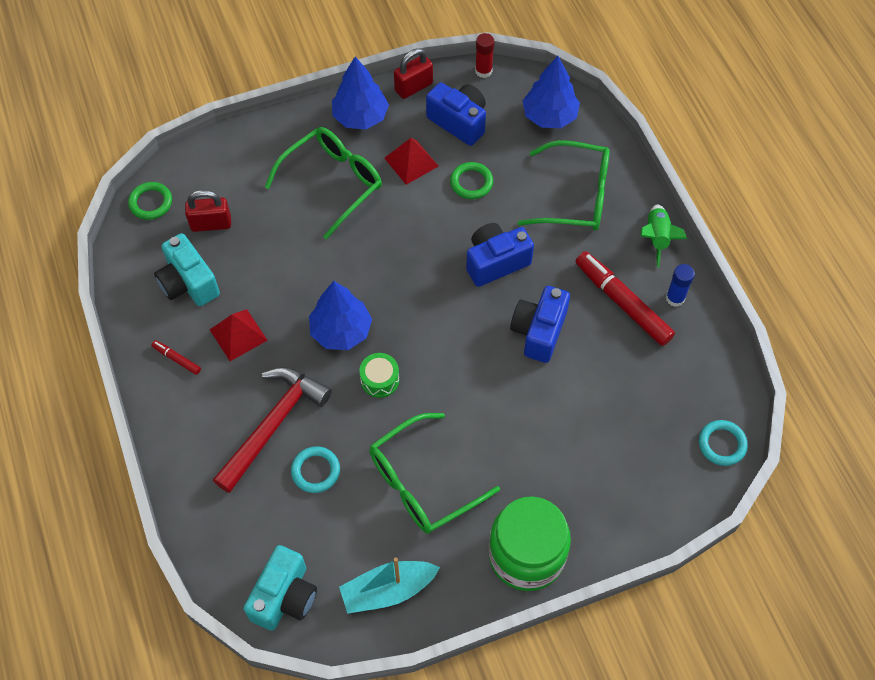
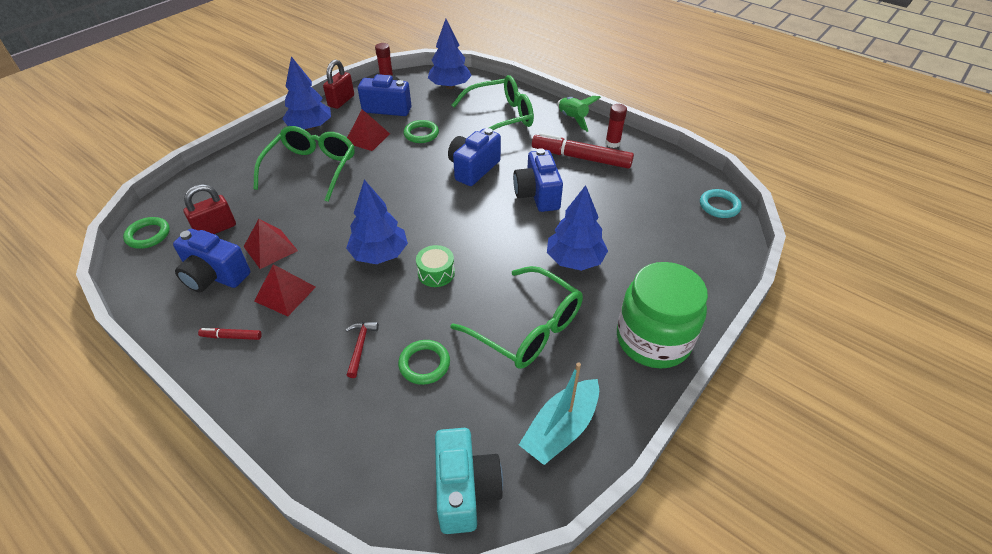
camera: 30 degrees left, 15 degrees down
(188, 283) = (215, 276): turquoise camera -> blue camera
(248, 273) = (270, 248): none -> red pyramid
(273, 425) = (360, 346): red hammer -> red hammer, size x0.43
(316, 471) = (424, 364): turquoise ring -> green ring
(423, 482) = (526, 328): green glasses -> green glasses turned 75 degrees counterclockwise
(518, 432) = (574, 260): none -> blue tree
(675, 298) = (612, 143): blue glue stick -> red glue stick

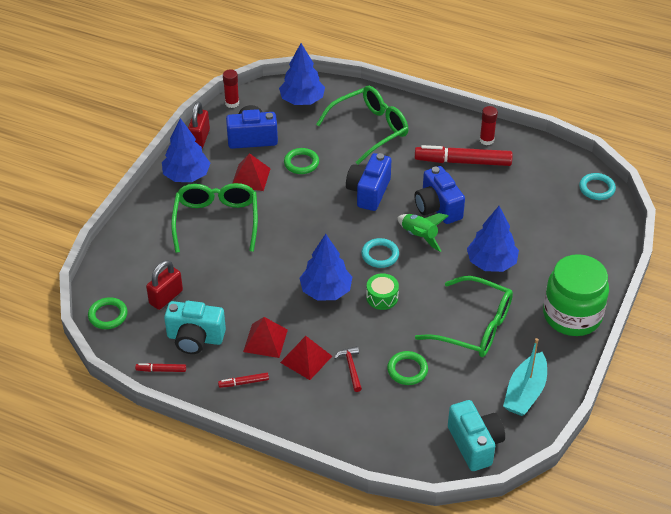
camera: 15 degrees left, 0 degrees up
(156, 303) = (161, 370): none -> red marker
(215, 276) = (195, 338): blue camera -> turquoise camera
(270, 248) = (227, 305): red pyramid -> red pyramid (306, 359)
(455, 229) = (380, 255): none -> turquoise ring
(572, 119) = (440, 119): green rocket -> green rocket (419, 236)

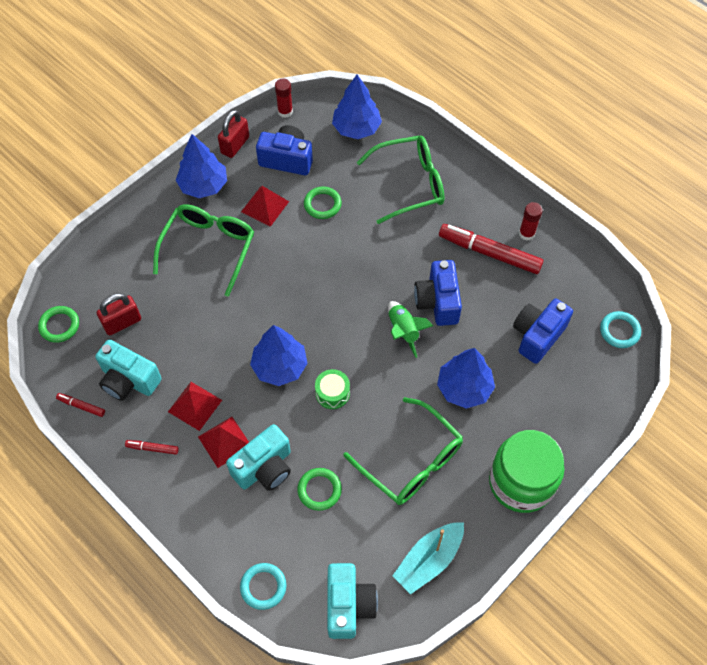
camera: 20 degrees right, 15 degrees up
(351, 368) = (264, 468): red hammer -> turquoise camera
(369, 192) = (375, 260): blue camera -> blue camera (537, 336)
(380, 255) = (353, 341): turquoise ring -> turquoise ring (263, 587)

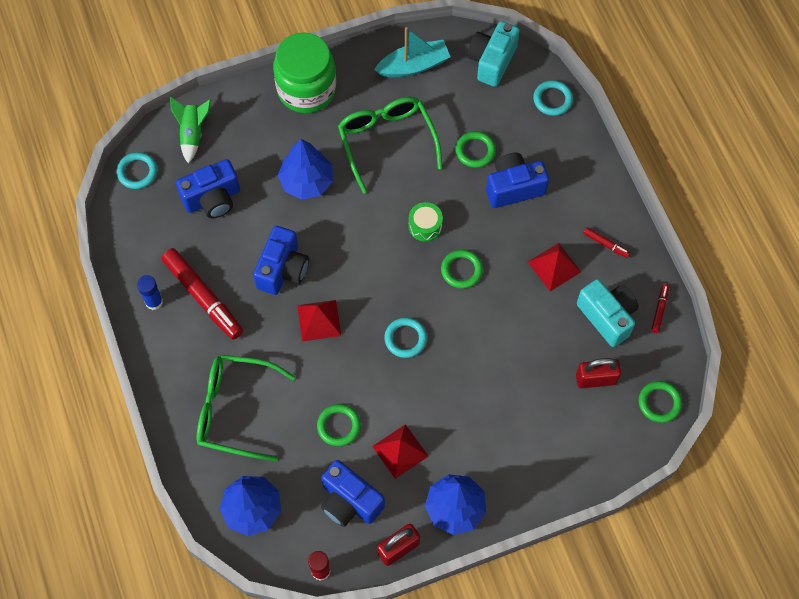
camera: 155 degrees left, 5 degrees up
(81, 406) = (659, 310): red marker -> red marker turned 120 degrees counterclockwise
(208, 249) = (480, 425): green glasses -> none
(225, 441) = (539, 223): red pyramid -> red pyramid (319, 320)
(264, 468) = (514, 187): turquoise camera -> blue camera
(280, 366) = (461, 270): blue tree -> green ring
(302, 289) = (405, 339): none -> turquoise ring
(403, 331) = (331, 255): green rocket -> green rocket (192, 133)
(526, 233) = (154, 301): red glue stick -> blue glue stick

